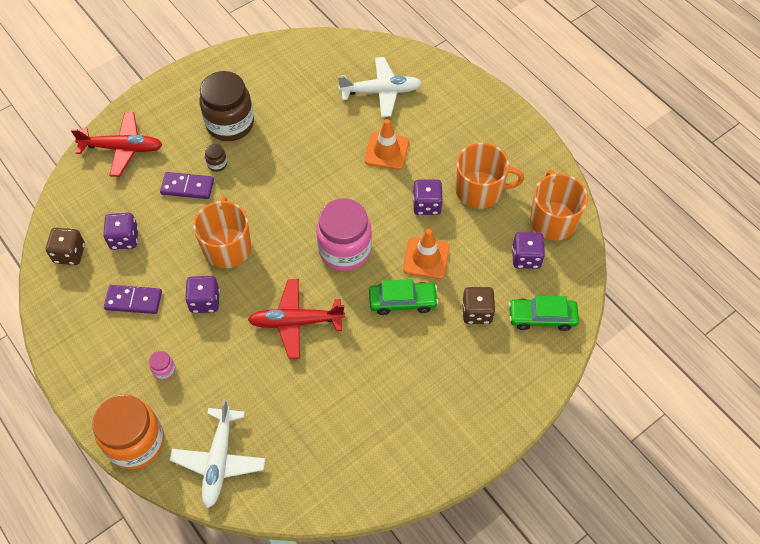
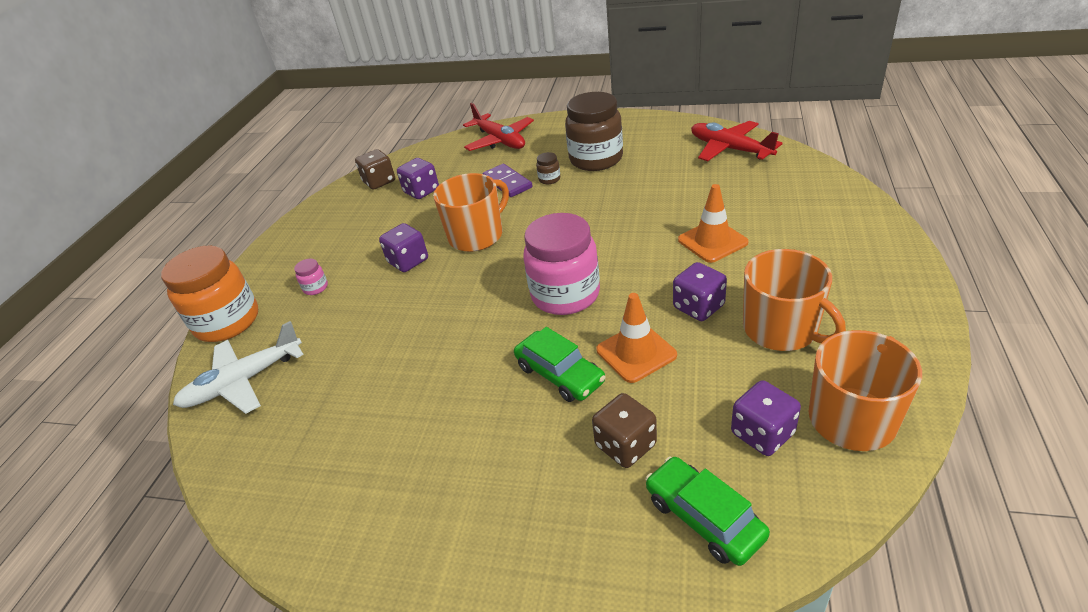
camera: 55 degrees right, 20 degrees down
(133, 300) = (369, 231): purple domino -> none
(296, 322) = (446, 322): red plane -> red plane (730, 149)
(381, 92) = (767, 195): white plane -> none

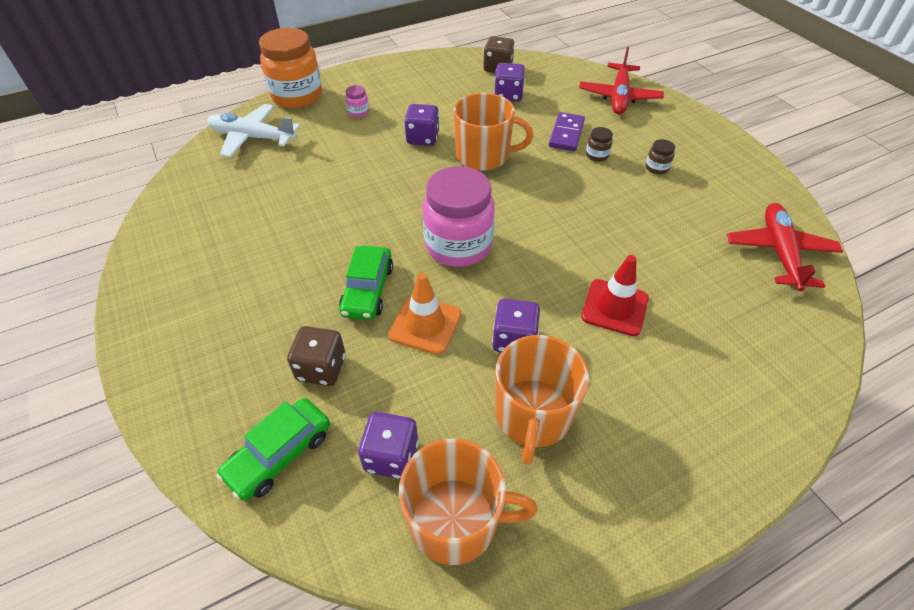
camera: 45 degrees right, 10 degrees up
(596, 159) = (656, 168): brown jar -> brown jar, size x0.40
(704, 517) = (279, 454): green car -> green car turned 150 degrees counterclockwise
(712, 241) = (614, 307): orange traffic cone -> red traffic cone

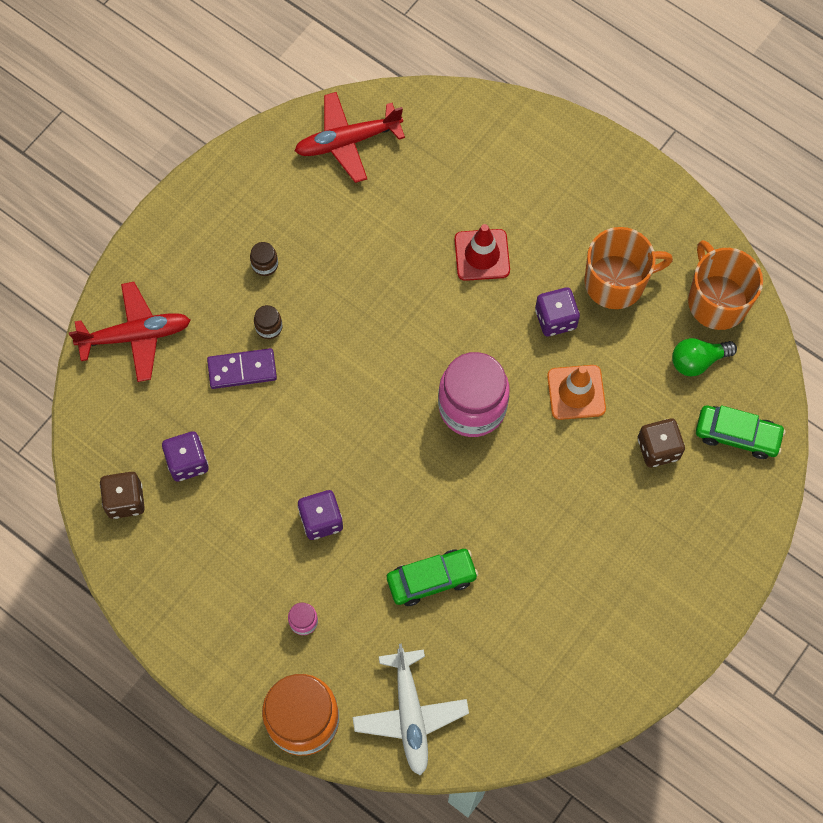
camera: 115 degrees left, 20 degrees up
(367, 290) = (564, 457): green car -> green car (431, 579)
(391, 456) = (697, 361): purple dice -> green light bulb
(484, 156) = (323, 440): orange mug -> none

